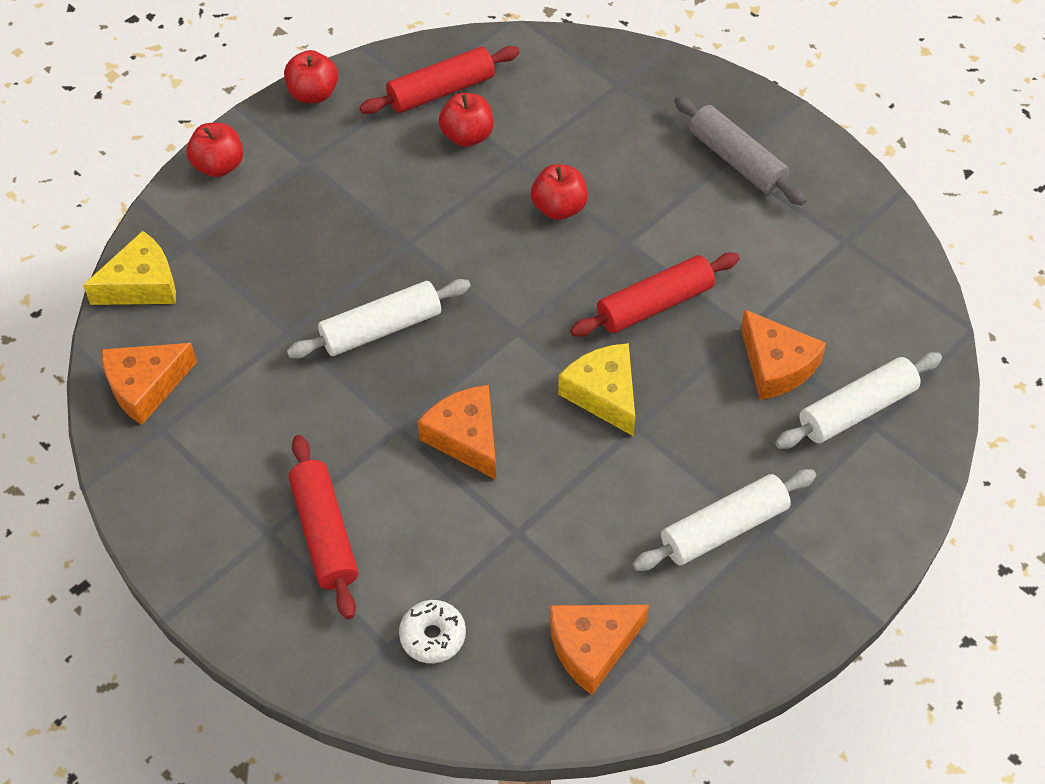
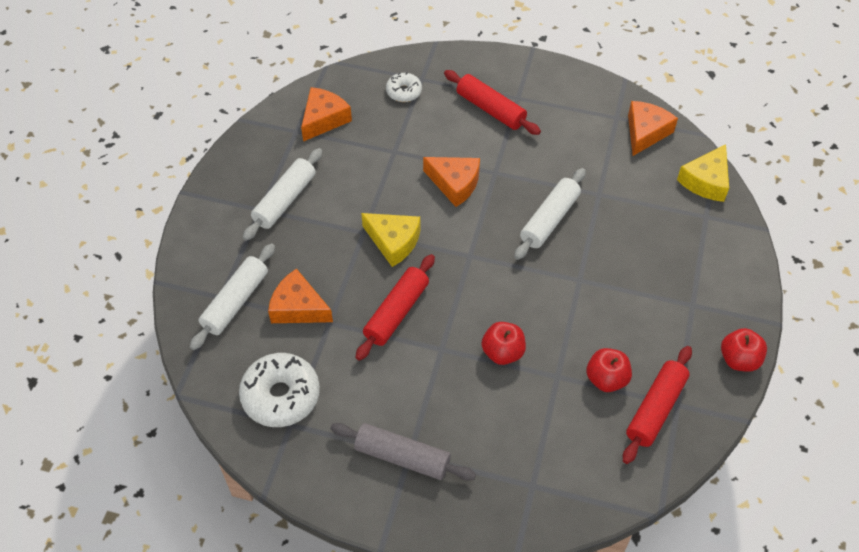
camera: 150 degrees right, 0 degrees up
(219, 166) = (742, 274): red apple -> none
(844, 274) = (281, 396): none -> white donut

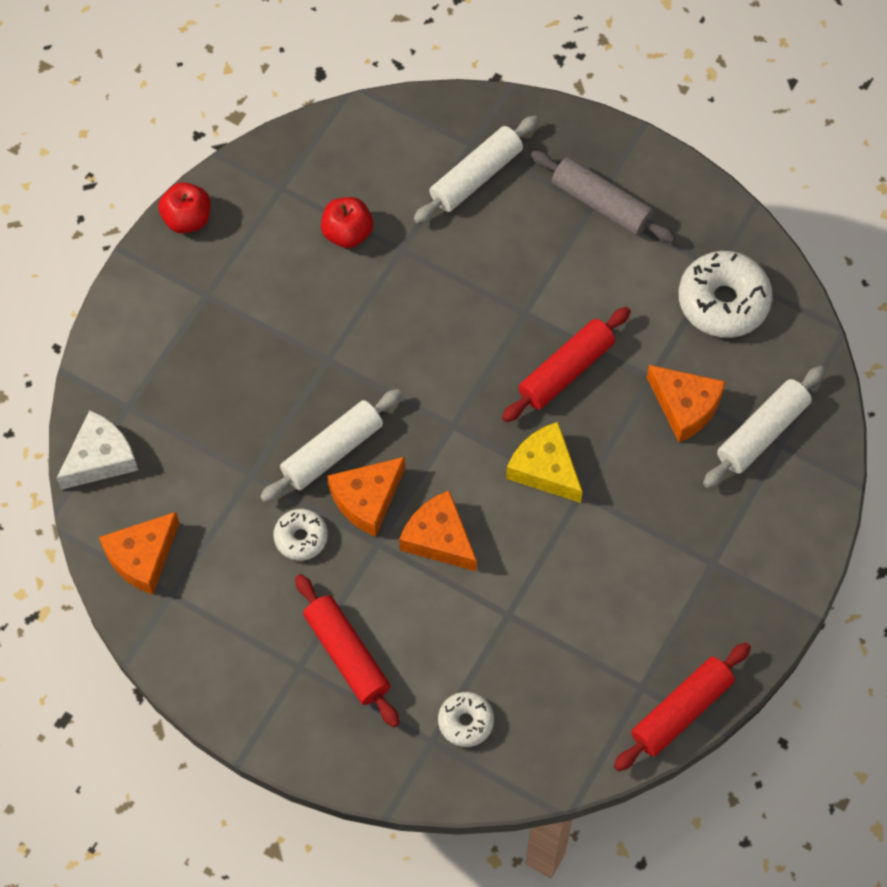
camera: 165 degrees left, 10 degrees up
(285, 200) = (677, 569): white rolling pin -> white rolling pin (476, 177)
(324, 119) = (597, 699): orange cheese -> orange cheese (367, 499)
(502, 352) = (454, 291): red apple -> none
(548, 164) = (301, 538): none -> white donut
(655, 409) = (307, 188): red rolling pin -> red rolling pin (681, 711)
(706, 181) = (100, 458): yellow cheese -> white cheese

